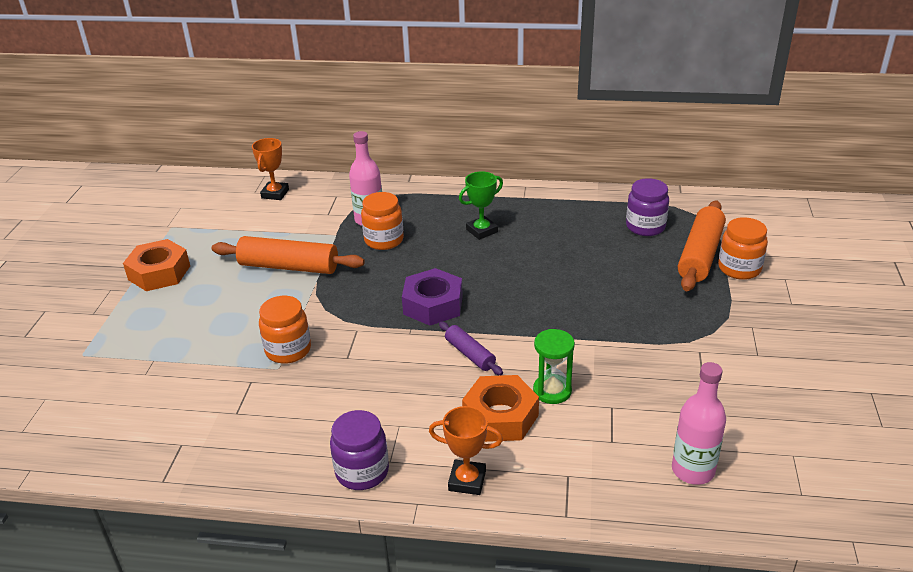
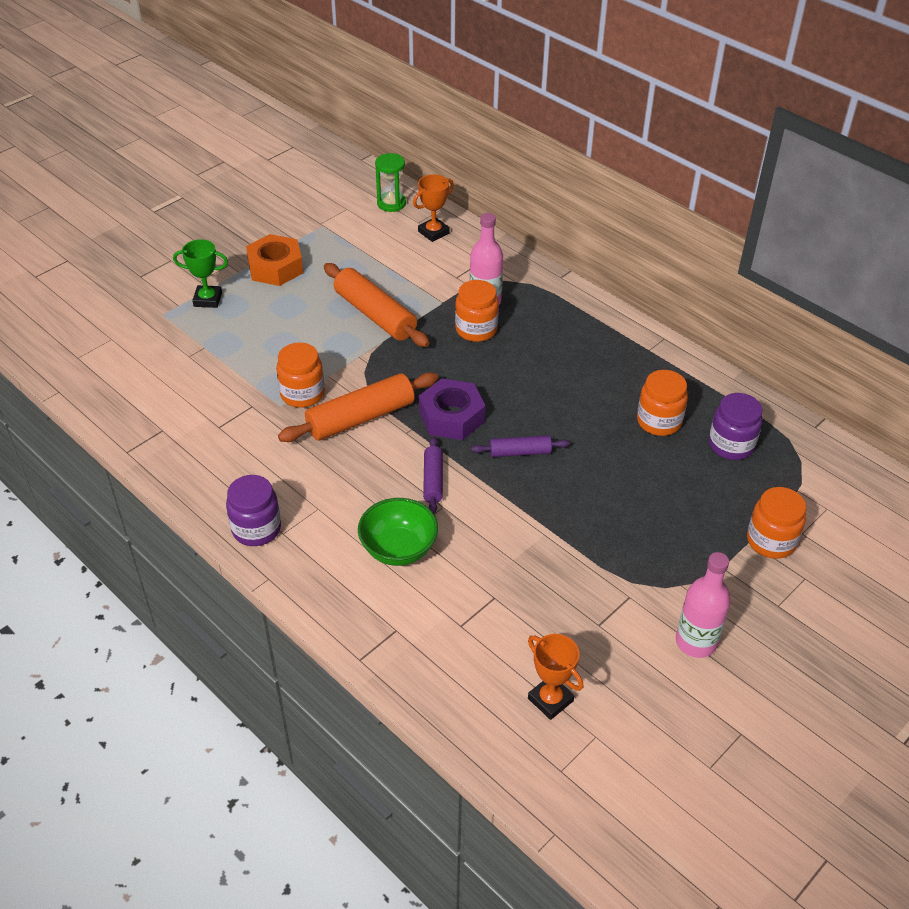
camera: 35 degrees right, 10 degrees up
(467, 480) = (320, 584): orange trophy -> orange trophy (550, 700)
(481, 231) = (570, 365): green trophy -> green trophy (208, 299)
(500, 416) = (398, 549): orange nut -> green bowl
(512, 302) = (520, 452): none -> purple rolling pin
(552, 391) = (462, 553): green hourglass -> green hourglass (391, 203)
(583, 235) = (659, 421): none -> orange jar
(693, 470) = (496, 691): pink bottle -> pink bottle (696, 642)
(700, 255) = (749, 505): orange rolling pin -> orange rolling pin (361, 418)

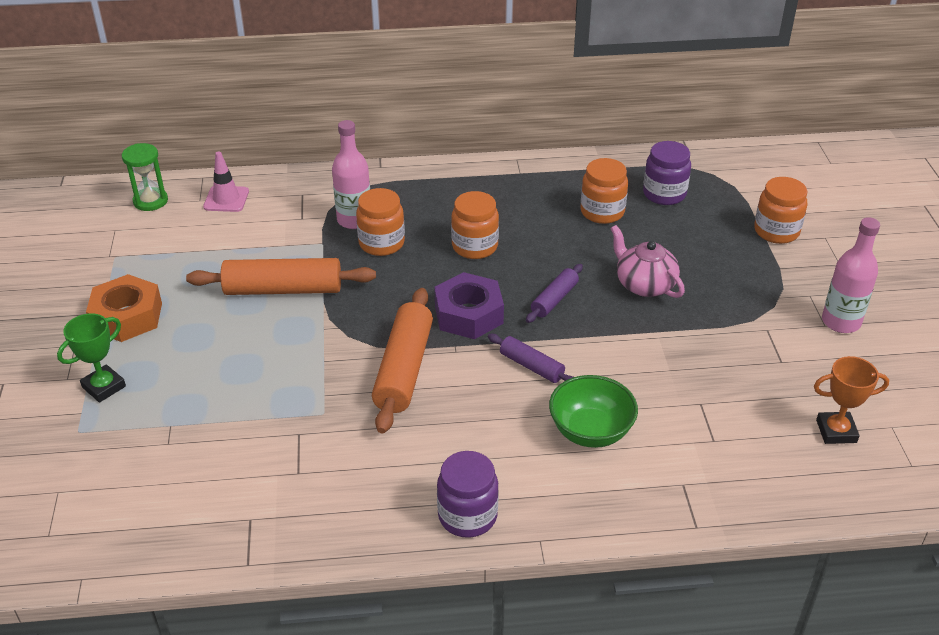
camera: 50 degrees left, 5 degrees down
(302, 394) = (326, 390): orange jar -> orange jar (475, 246)
(433, 232) = (226, 199): orange trophy -> pink traffic cone
(598, 493) = (644, 284): none -> pink teapot

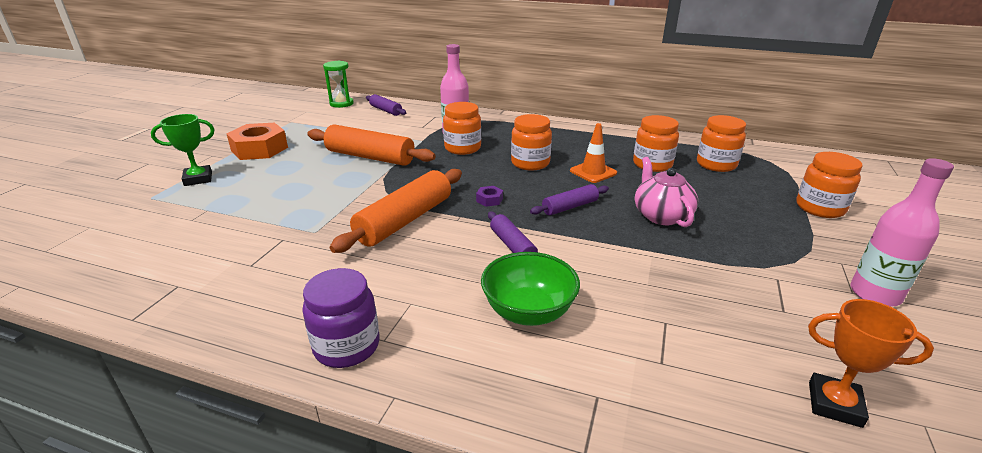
camera: 25 degrees right, 10 degrees down
(226, 199) = (386, 110): pink traffic cone -> purple rolling pin
(469, 314) = (489, 200): purple nut -> purple nut, size x0.42
(548, 241) = (593, 172): none -> orange traffic cone
(664, 194) = (716, 164): purple jar -> orange jar

